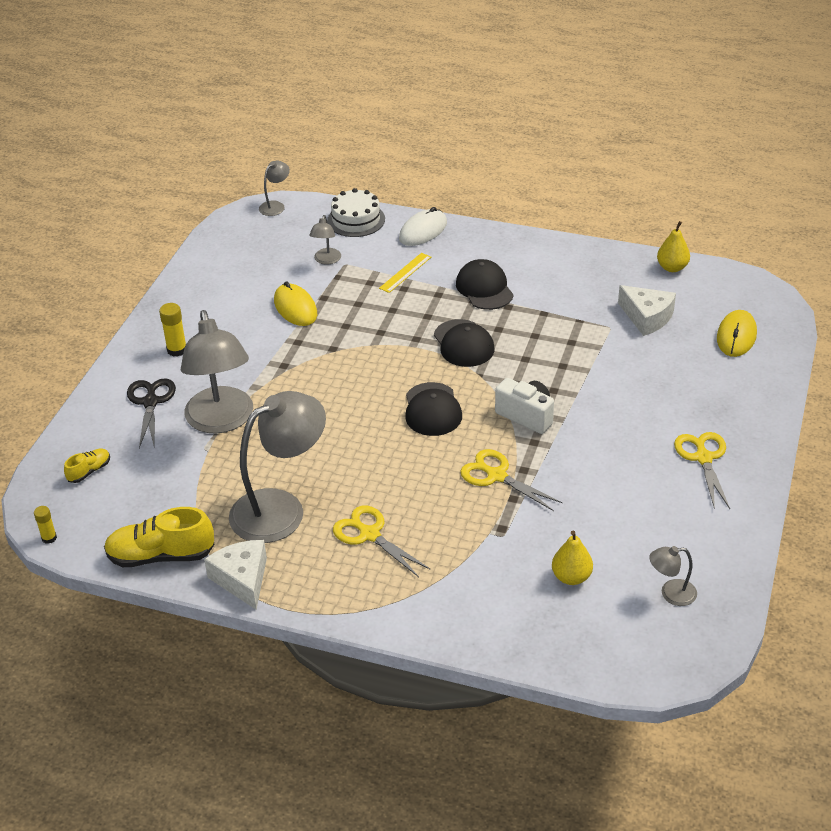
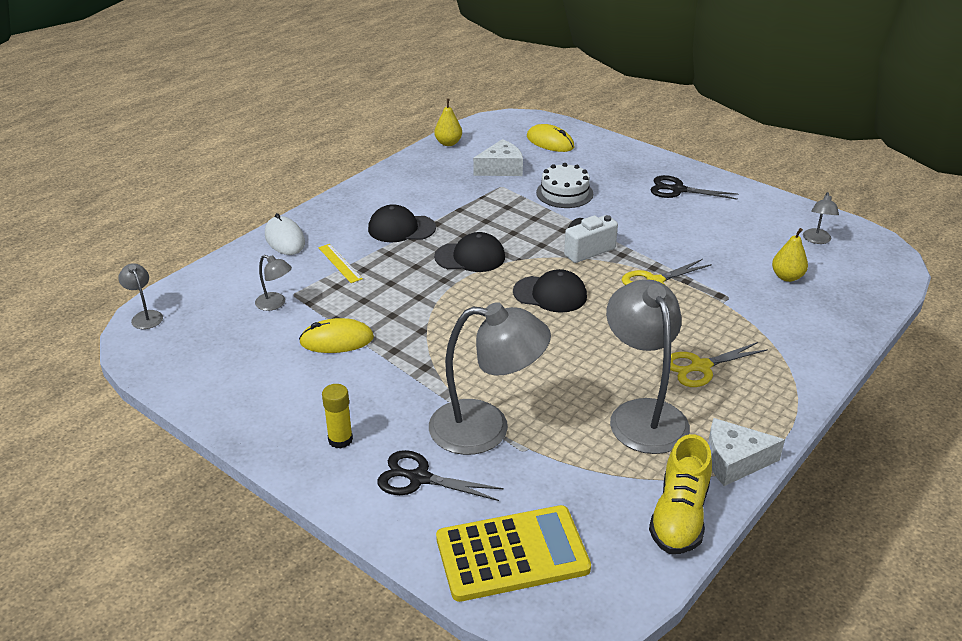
camera: 70 degrees left, 5 degrees down
(49, 538) = (614, 611): yellow glue stick -> none
(89, 471) = (512, 554): yellow shoe -> yellow calculator
(356, 220) = (226, 271): white cake -> white cake (564, 193)
(703, 458) = (678, 190): yellow scissors -> black scissors

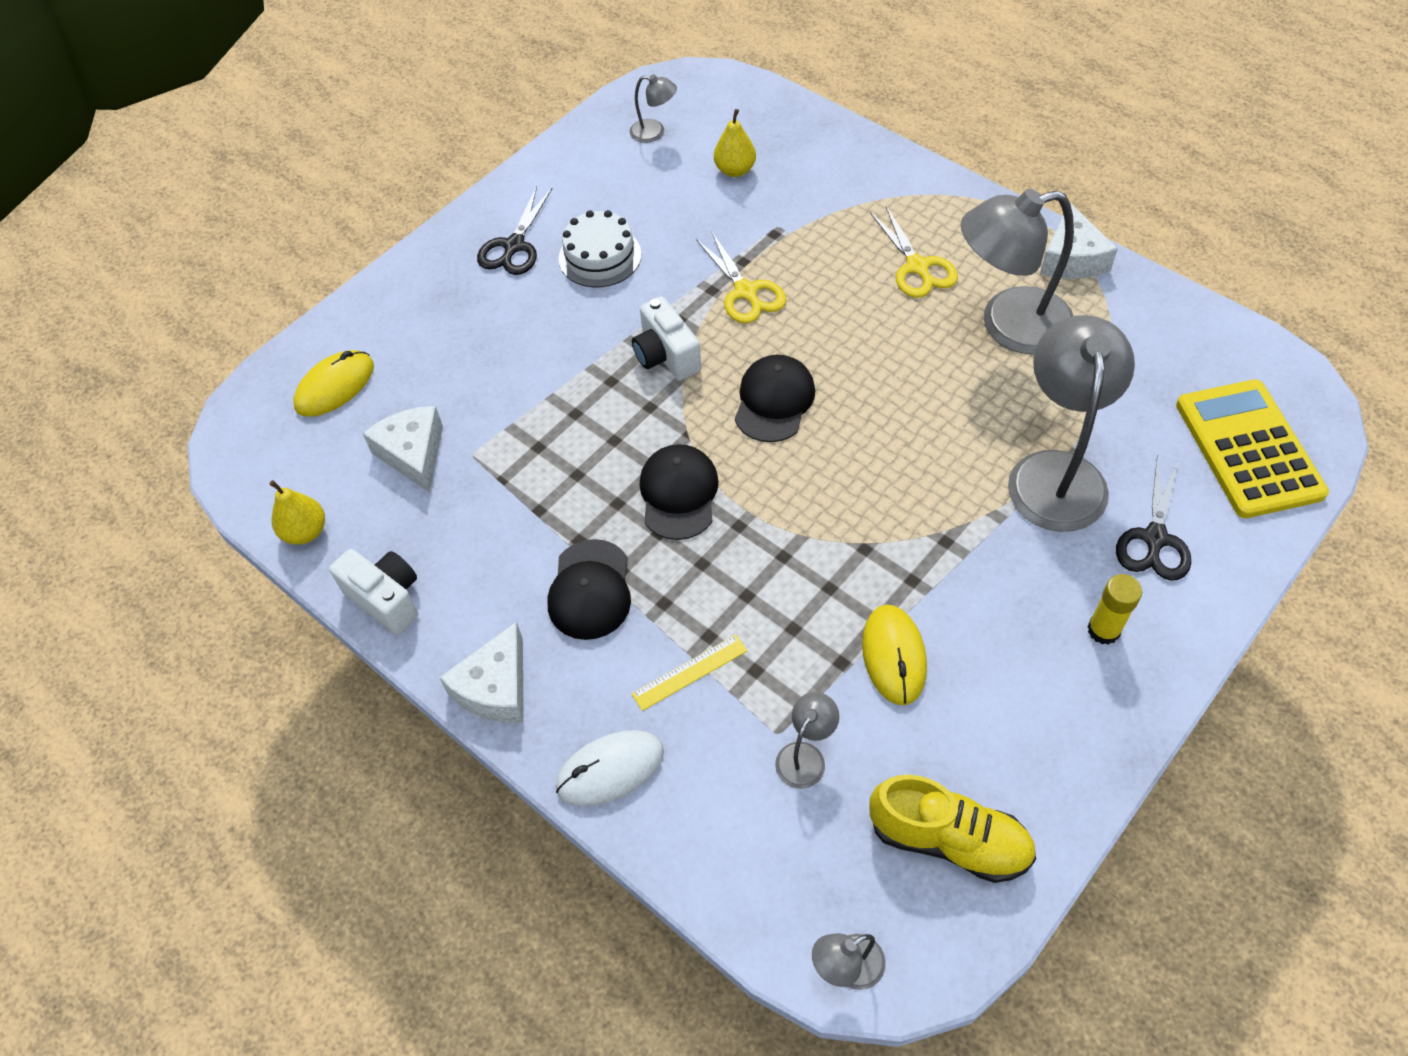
camera: 85 degrees left, 20 degrees up
(342, 203) = (495, 688): none -> white cheese
(403, 168) = (386, 599): none -> white camera
(564, 193) = (505, 374): white cake -> white cake (600, 256)
(679, 516) = (1160, 309): yellow shoe -> yellow shoe (949, 840)

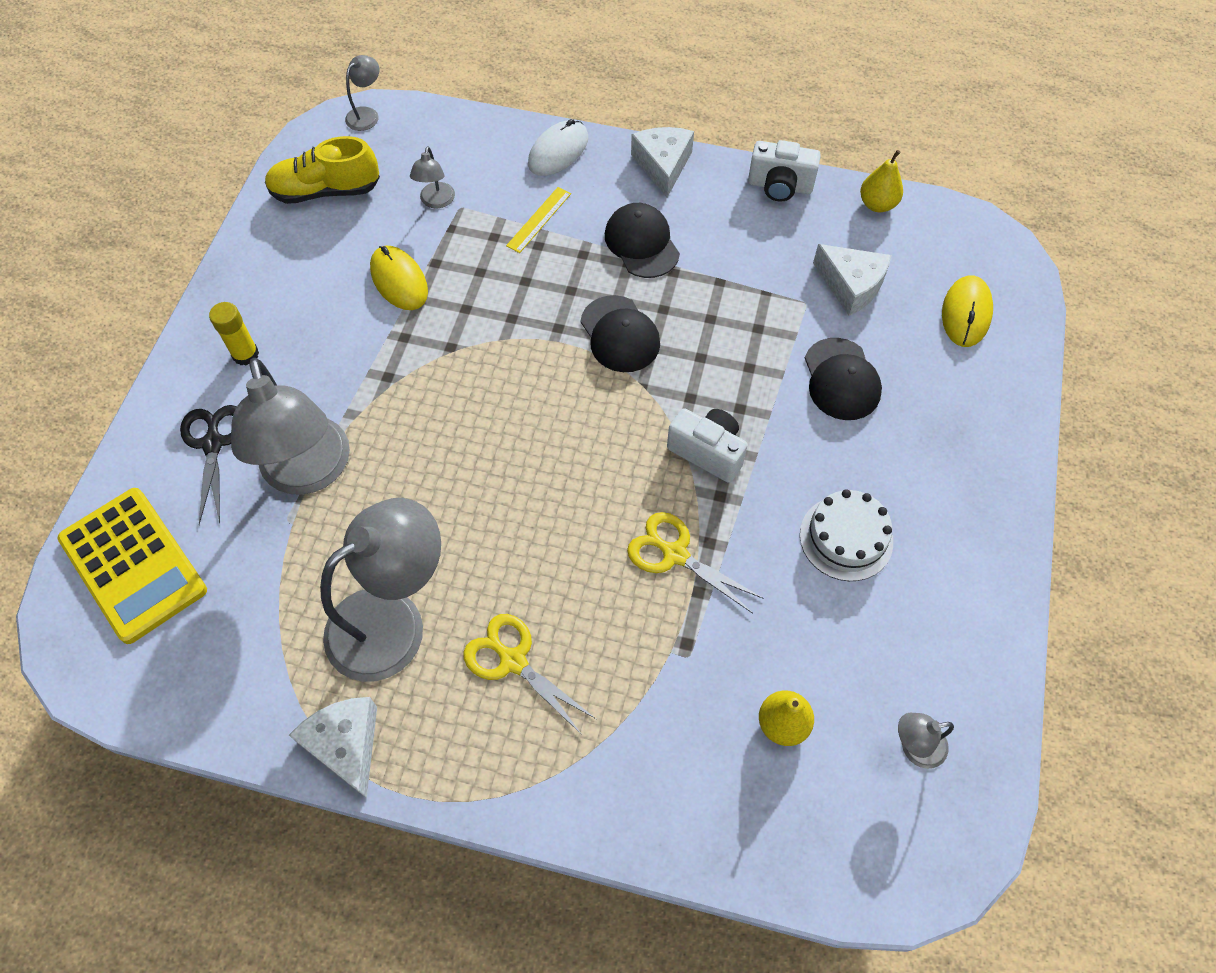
camera: 150 degrees right, 5 degrees up
(514, 246) = (939, 515): black scissors -> none
(774, 401) = (585, 445): black cap -> black cap (841, 379)

